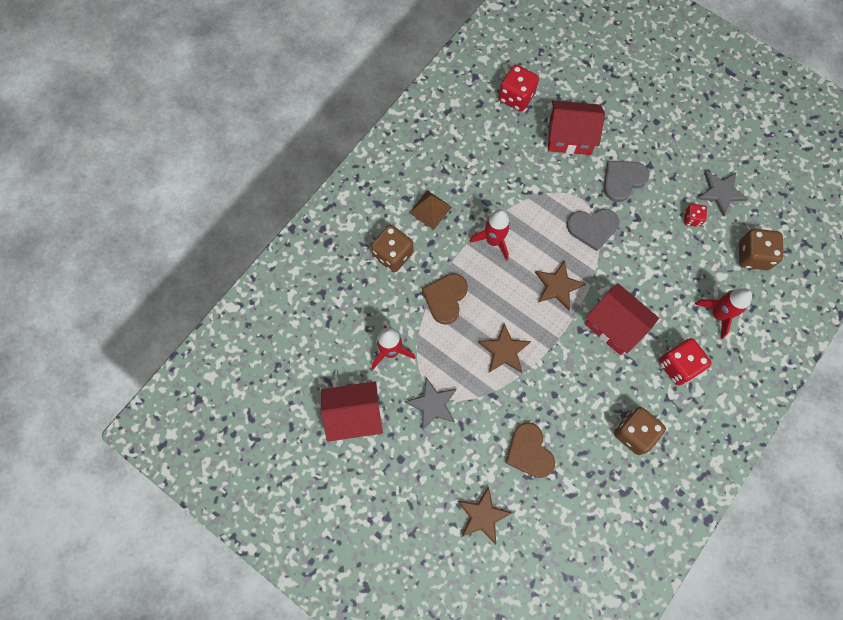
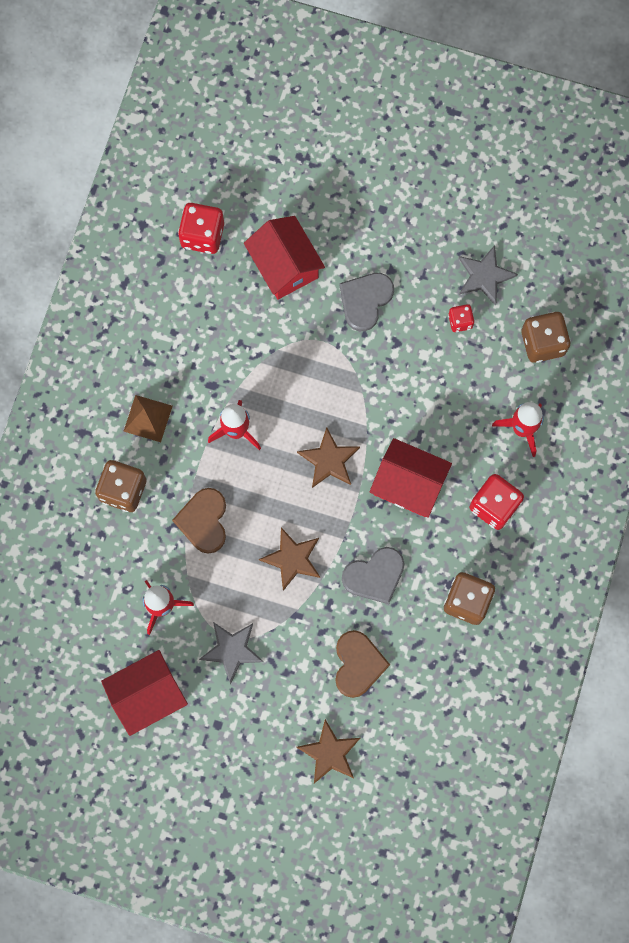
camera: 20 degrees left, 5 degrees up
(529, 452) = (358, 664): brown heart -> brown heart turned 135 degrees counterclockwise
(570, 137) = (284, 266): red house -> red house turned 75 degrees clockwise
(592, 228) = (347, 374): grey heart -> grey heart (375, 576)

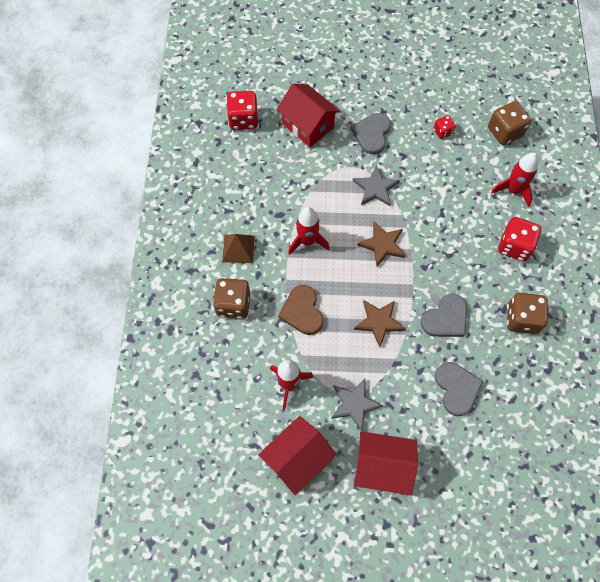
camera: 15 degrees left, 10 degrees down
(329, 753) = (459, 466): brown star -> none
(358, 664) = (457, 388): brown heart -> grey heart
(408, 484) = (447, 247): red house -> red house (381, 466)
(484, 276) = (448, 100): grey star -> grey star (375, 188)

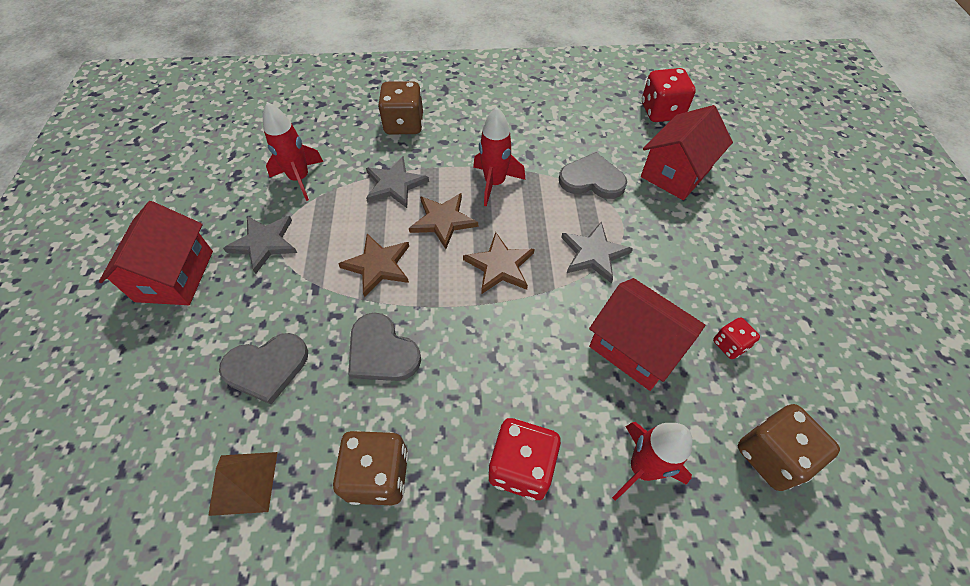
camera: 85 degrees right, 10 degrees down
(238, 248) = (476, 122): brown pyramid -> brown pyramid (244, 483)
(297, 459) = (207, 192): red house -> red house (635, 347)
(302, 311) = (395, 184): brown heart -> grey star
(341, 278) = (443, 221): none -> brown star
(372, 134) = (688, 245): grey heart -> grey heart (592, 179)

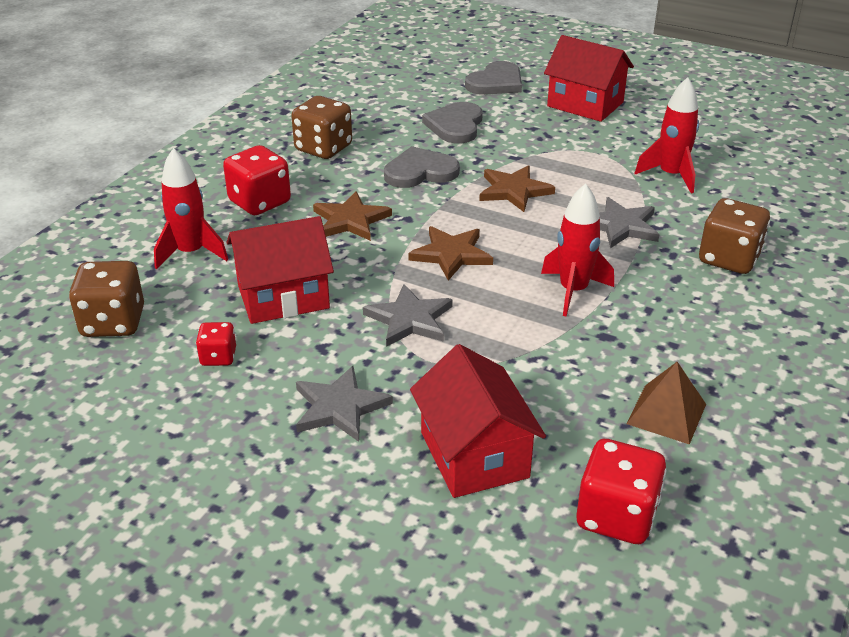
camera: 120 degrees right, 20 degrees down
(244, 483) = (374, 106): brown pyramid -> brown pyramid (666, 414)
(264, 243) = (591, 144): grey star -> grey star (339, 407)
(443, 221) = (541, 240): brown star -> brown star (350, 220)
(592, 179) = (521, 369): grey heart -> grey heart (496, 83)

